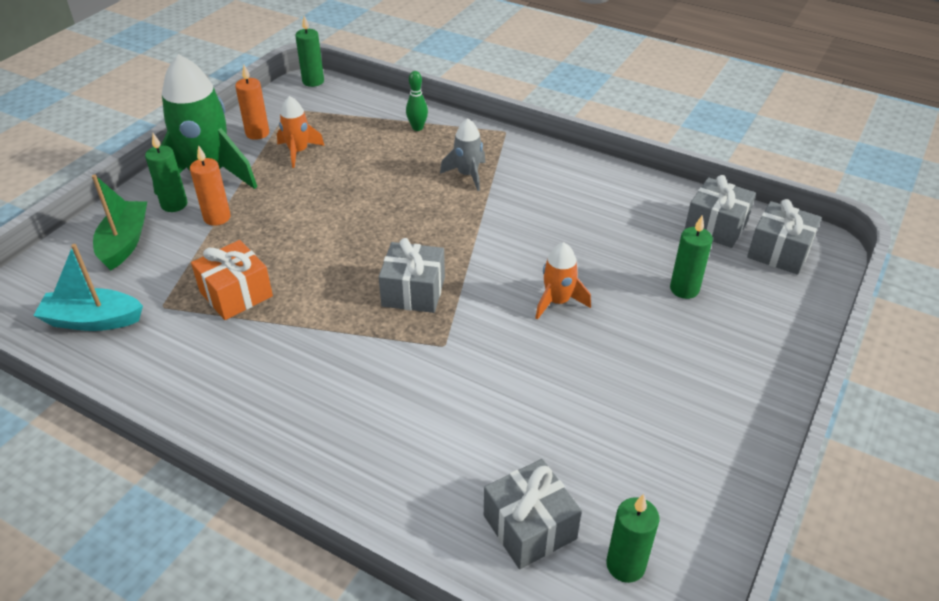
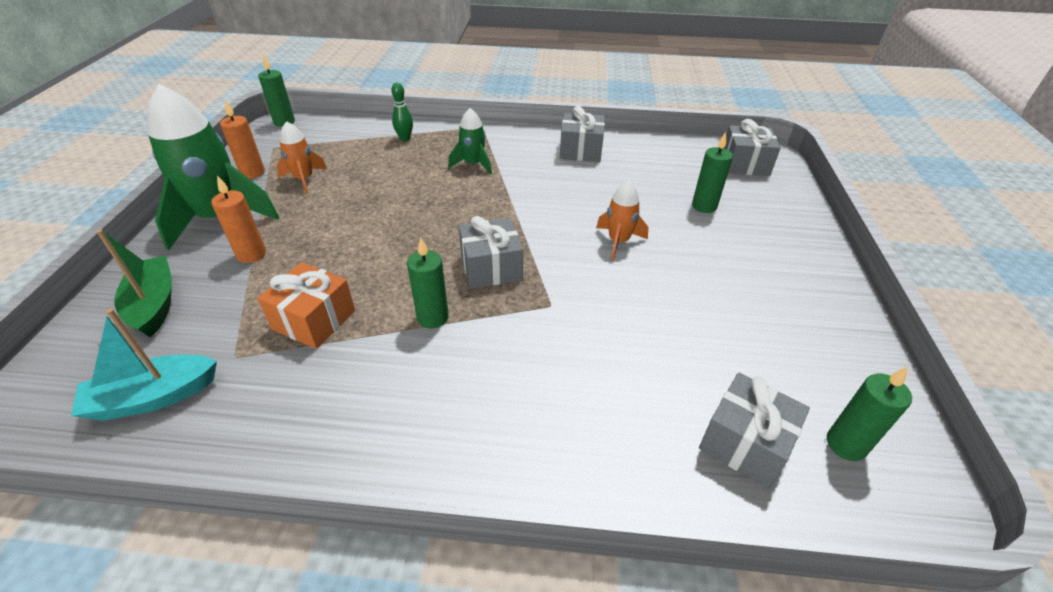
camera: 25 degrees left, 0 degrees up
(174, 204) = (195, 254): green candle -> green candle (432, 317)
(467, 175) = (473, 164): grey rocket -> green rocket
(716, 227) = (689, 158): grey gift -> grey gift (580, 150)

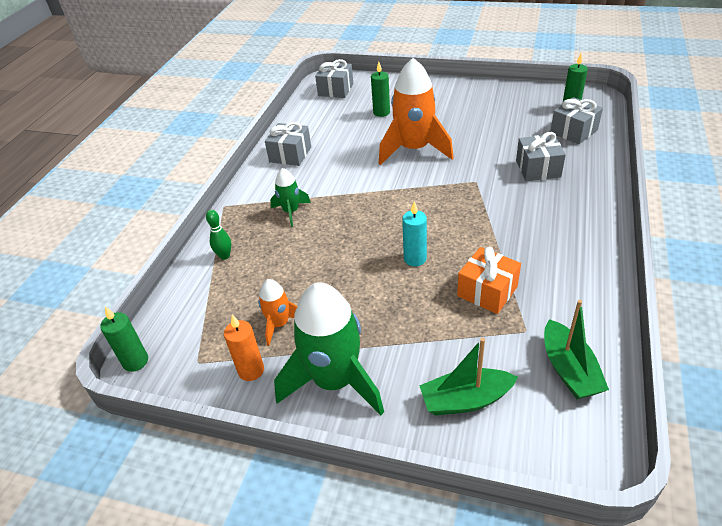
camera: 75 degrees left, 0 degrees up
(154, 397) = (569, 369): turquoise boat -> green boat
(251, 254) = (400, 344): orange candle -> none
(385, 256) = (415, 259): none -> turquoise candle
(432, 317) = (486, 231): green candle -> none
(491, 268) = (435, 205): grey gift -> grey gift (538, 169)
(618, 241) = (414, 149): orange rocket -> orange rocket, size x1.99

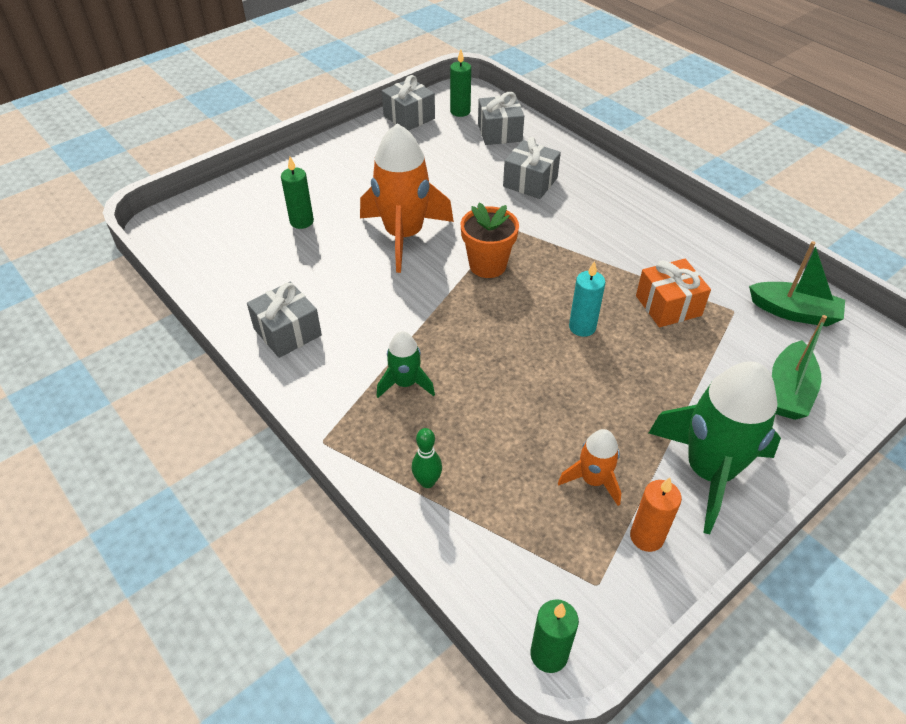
camera: 60 degrees left, 5 degrees up
(335, 90) = (199, 230): grey gift -> grey gift (409, 117)
(427, 192) = (487, 265): none -> orange flower pot

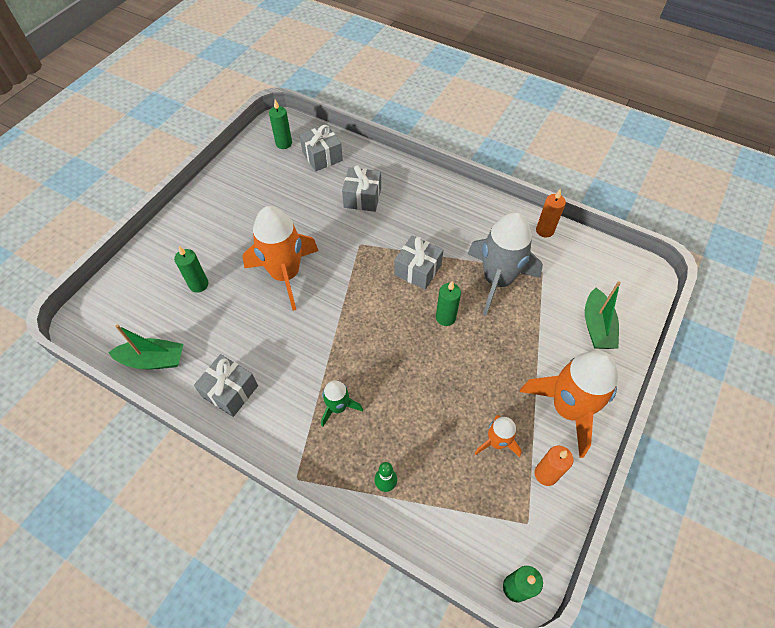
camera: 20 degrees left, 10 degrees up
(409, 117) = (245, 159): grey gift -> grey gift (417, 270)
(487, 265) = (359, 283): orange flower pot -> none
(582, 327) = (445, 317): turquoise candle -> green candle
(668, 305) = (497, 280): orange gift -> grey rocket
(709, 471) = (567, 408): green rocket -> orange rocket
(756, 268) = (544, 230): none -> orange candle
(793, 312) = (580, 261): green boat -> green boat (153, 360)

